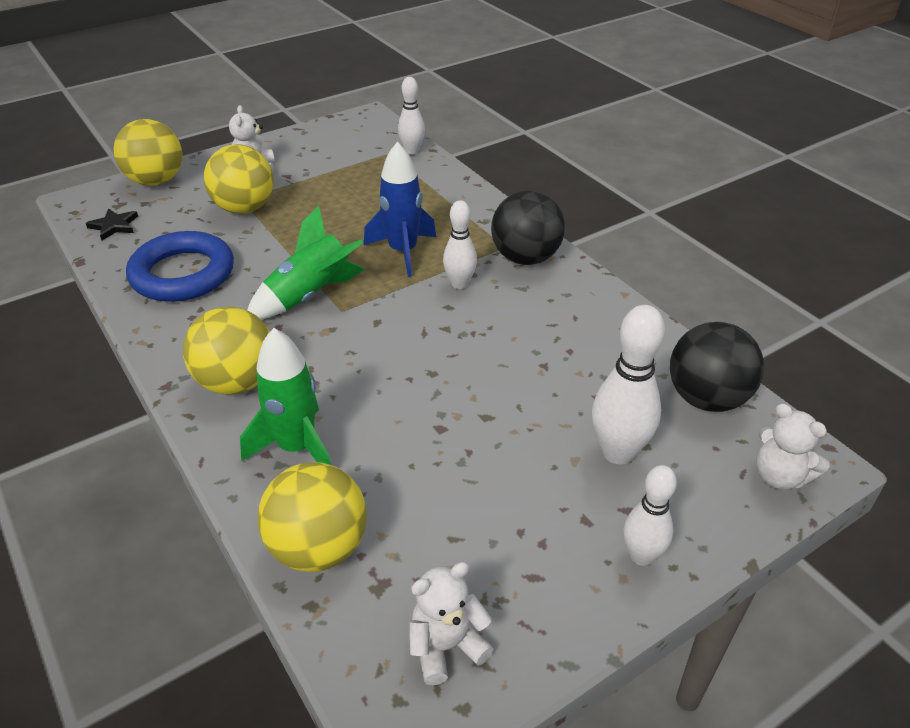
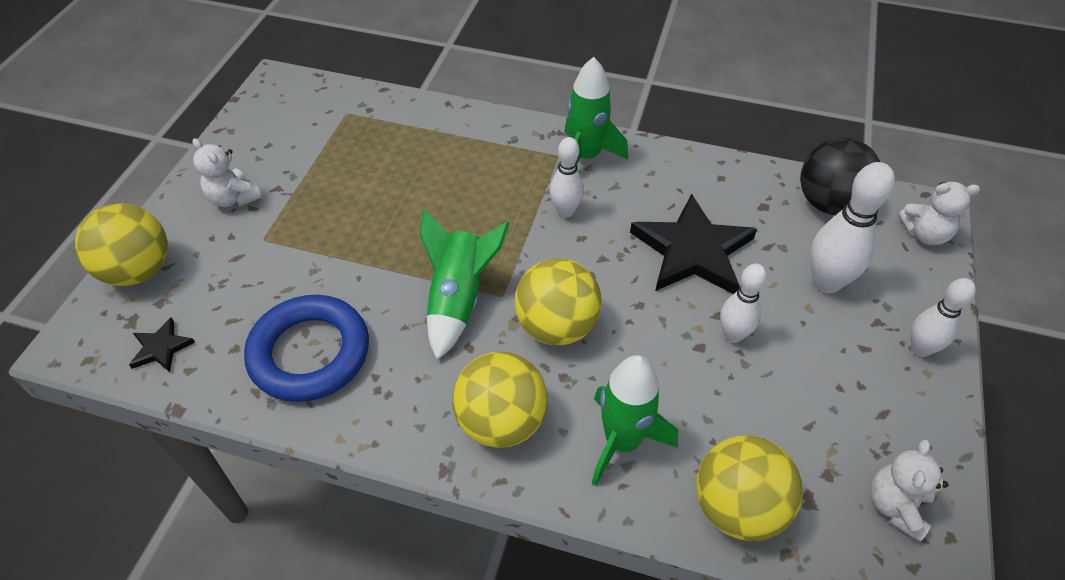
camera: 40 degrees left, 10 degrees up
(244, 208) = (280, 247): yellow ball -> yellow ball (556, 326)
(403, 252) = (484, 208): blue rocket -> none
(412, 151) = (366, 100): white bowling pin -> white bowling pin (733, 335)
(525, 258) = (586, 157): black ball -> green rocket
(526, 363) = (692, 251): none -> black star

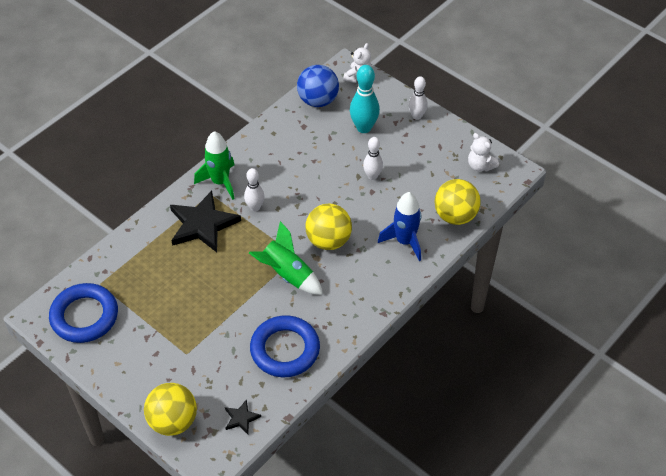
camera: 65 degrees left, 0 degrees up
(233, 198) = (141, 361): white teddy bear -> none
(288, 119) = (84, 316): none -> blue ring
(501, 421) = (370, 282): yellow ball -> none
(622, 441) = (405, 241): green rocket -> blue rocket
(692, 251) = (314, 167): black star -> black star (202, 224)
(826, 282) = (364, 128): white bowling pin -> turquoise bowling pin
(829, 203) = (318, 100): black ball -> blue ball

